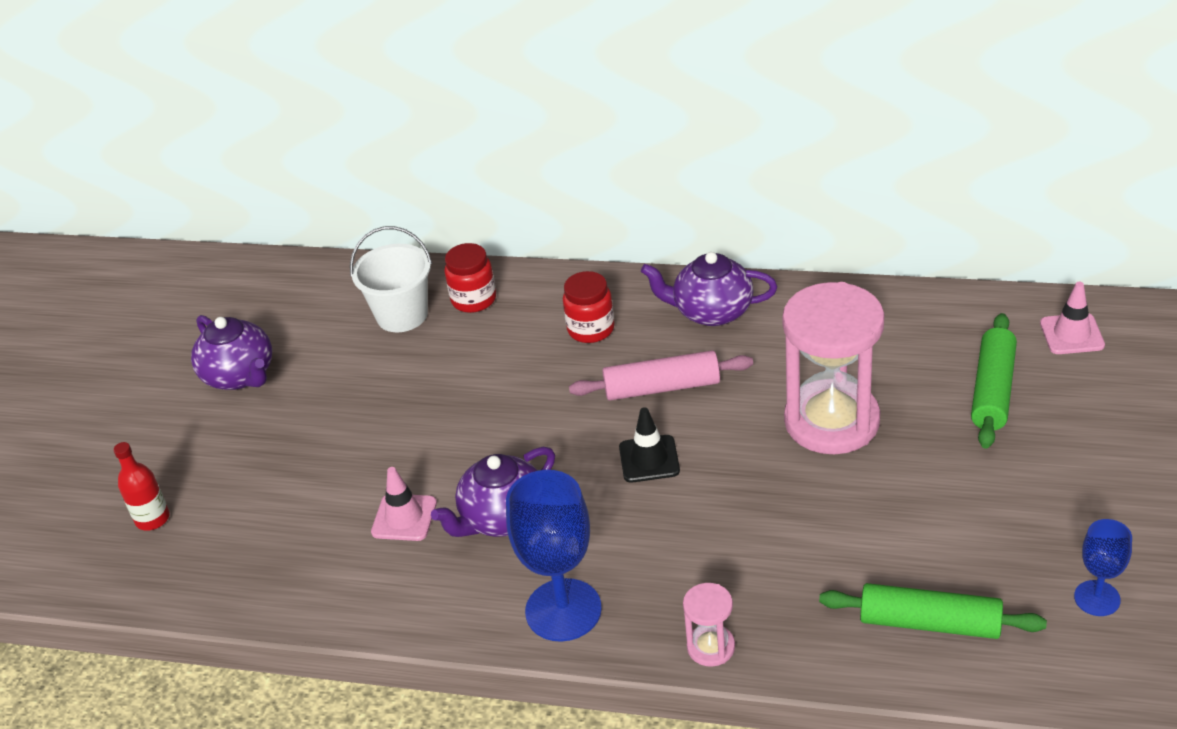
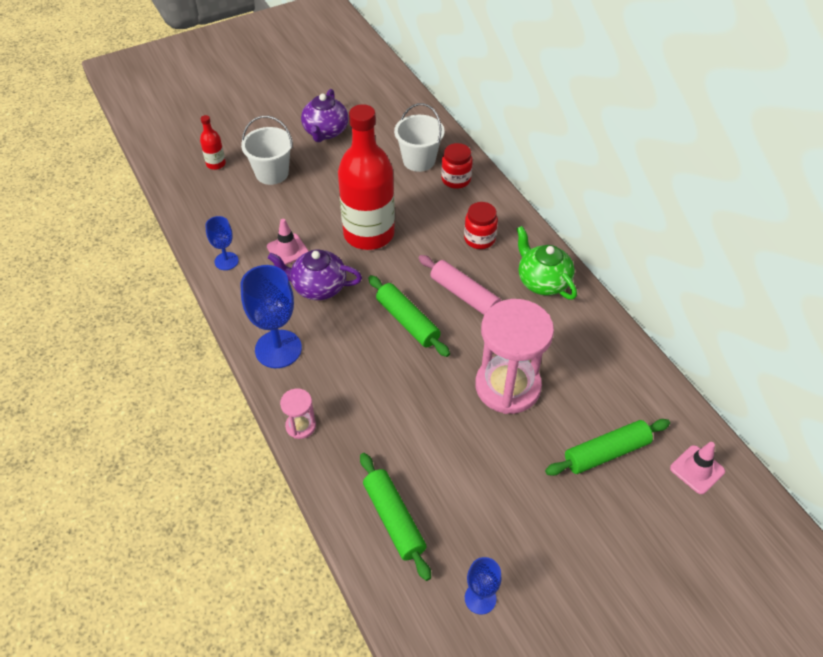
camera: 45 degrees right, 10 degrees up
(246, 467) = (272, 173): none -> white bucket
(350, 593) = (226, 261): none -> blue goblet
(469, 423) = (369, 234): none -> red bottle
(649, 459) = (407, 321): black traffic cone -> green rolling pin
(711, 312) = (542, 281): purple teapot -> green teapot

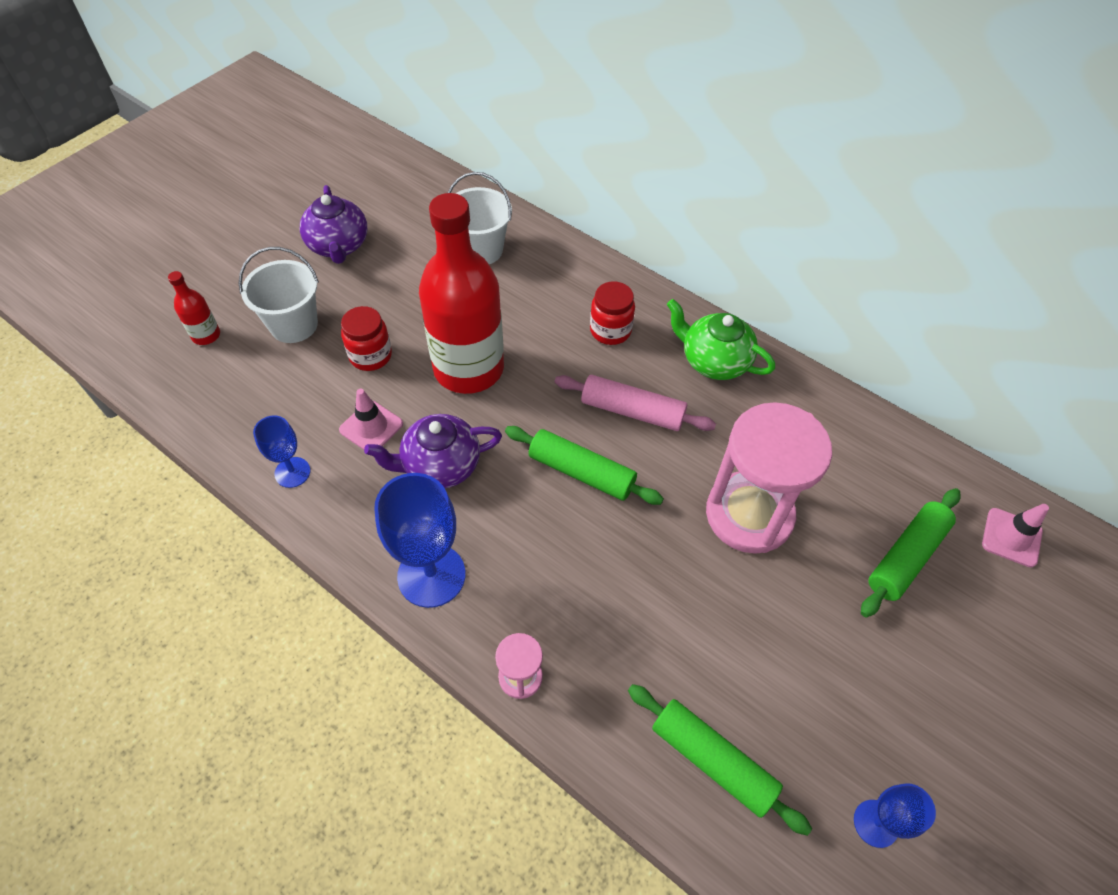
camera: 25 degrees left, 5 degrees up
(456, 180) = (540, 261): red jar -> red jar (370, 356)

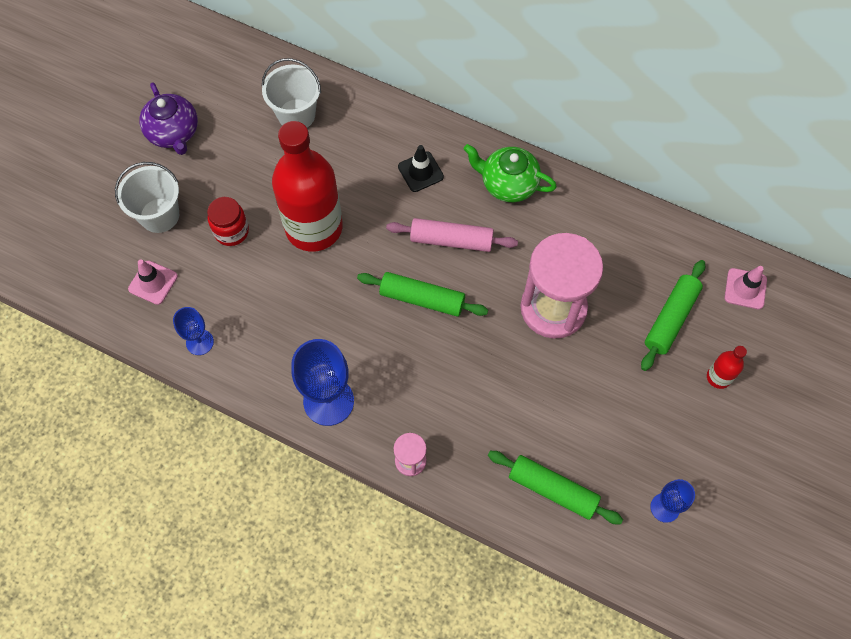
camera: 10 degrees left, 10 degrees up
(206, 335) = (90, 238): red bottle -> red bottle (718, 377)
(371, 427) = (250, 293): pink traffic cone -> pink traffic cone (153, 282)
(440, 466) = (312, 315): purple teapot -> none
(610, 330) = (420, 172): red jar -> black traffic cone

